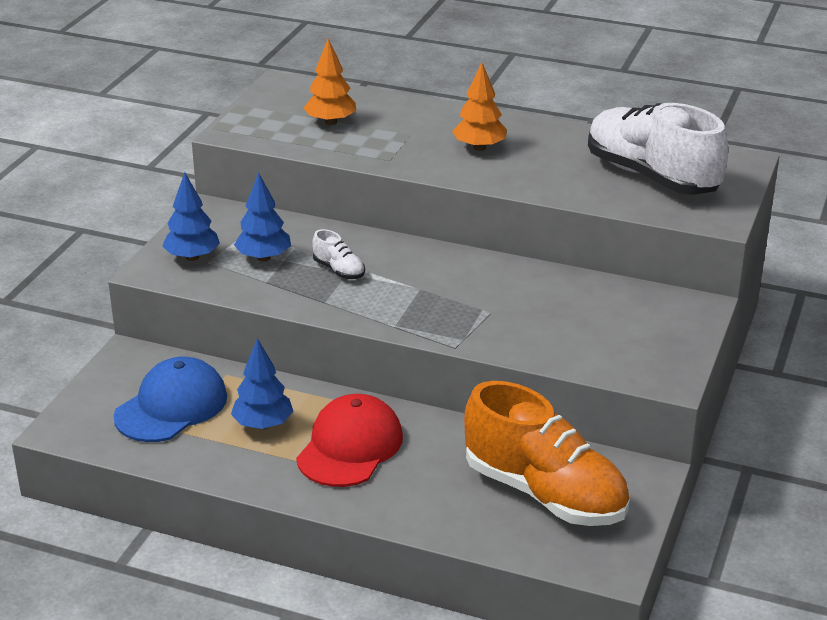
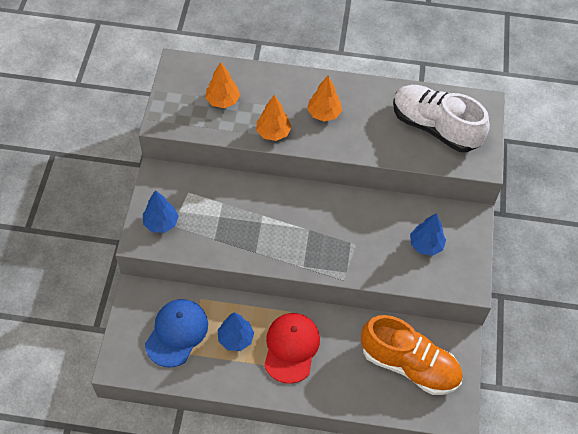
camera: 15 degrees left, 25 degrees up
(263, 258) = (205, 216): blue tree -> blue tree (425, 245)
(339, 270) = (255, 220): white shoe -> none
(393, 157) = (273, 133): none -> orange tree

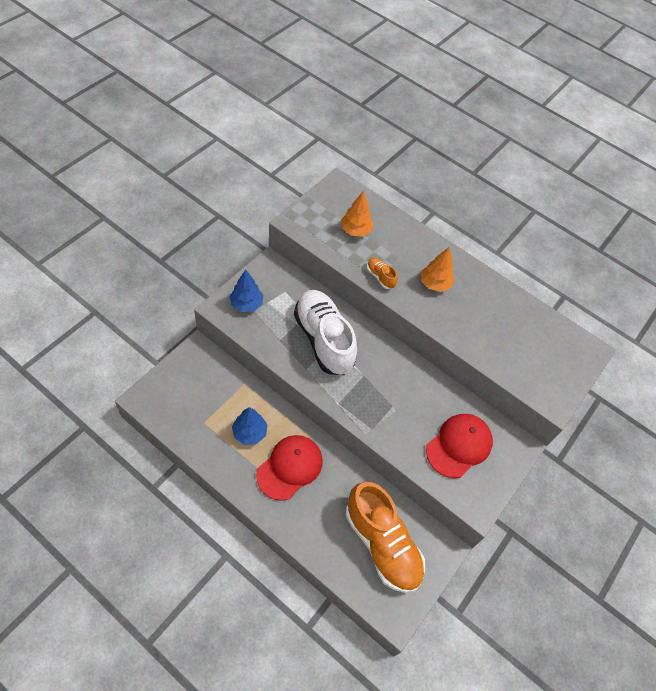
camera: 25 degrees right, 0 degrees up
(177, 333) = (206, 400): blue cap -> none
(273, 133) = (380, 277): orange tree -> orange shoe
(425, 245) = (459, 446): blue tree -> red cap
(435, 127) = (528, 346): white shoe -> white shoe (323, 339)

